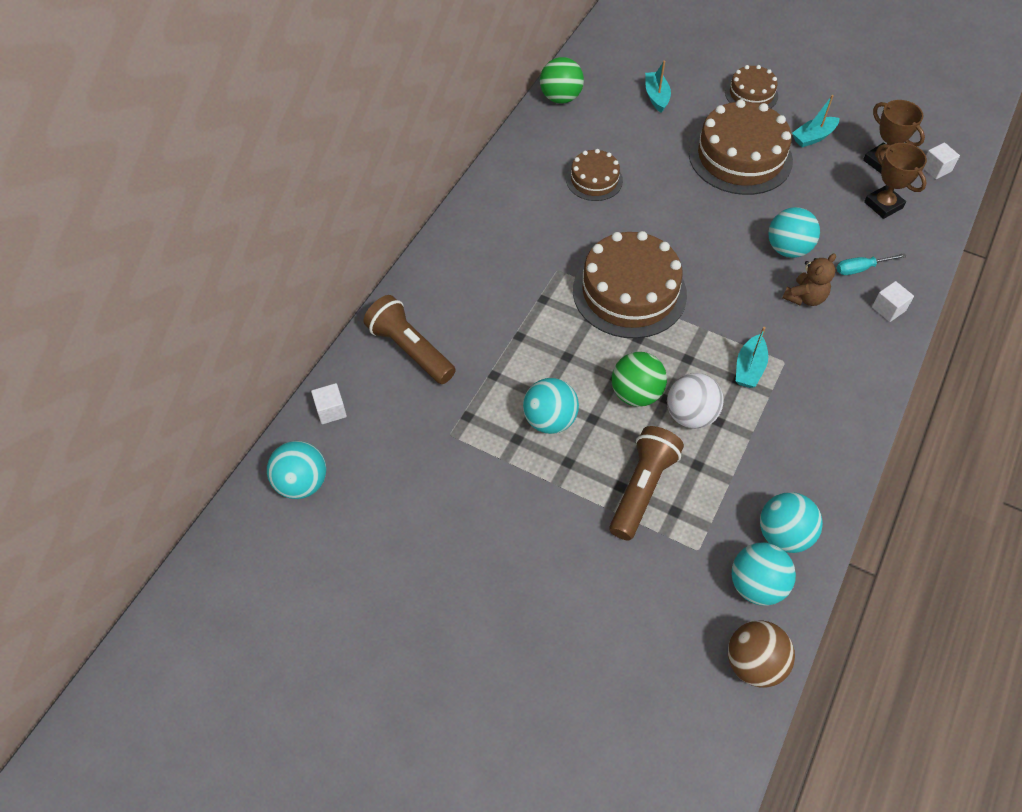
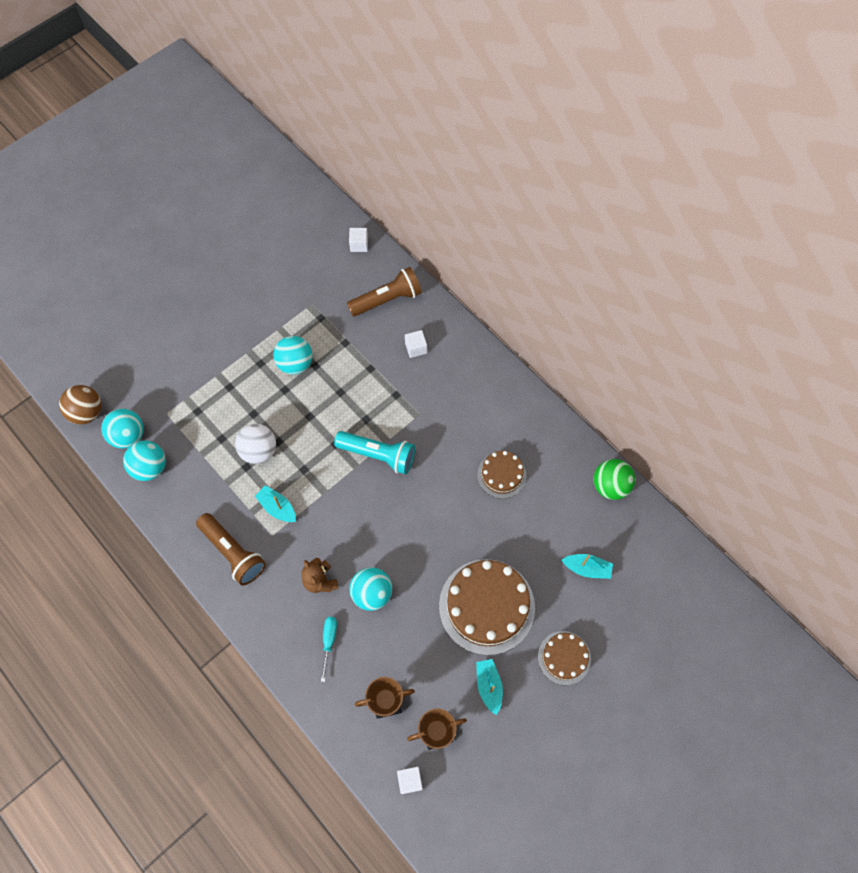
camera: 110 degrees right, 10 degrees up
(302, 483) = (314, 219): turquoise ball -> none
(629, 292) = (378, 455): brown cake -> turquoise flashlight
(636, 394) = (291, 423): green ball -> none
(642, 488) = (221, 398): brown flashlight -> brown flashlight (233, 552)
(888, 309) = (282, 640): white cube -> white cube (416, 348)

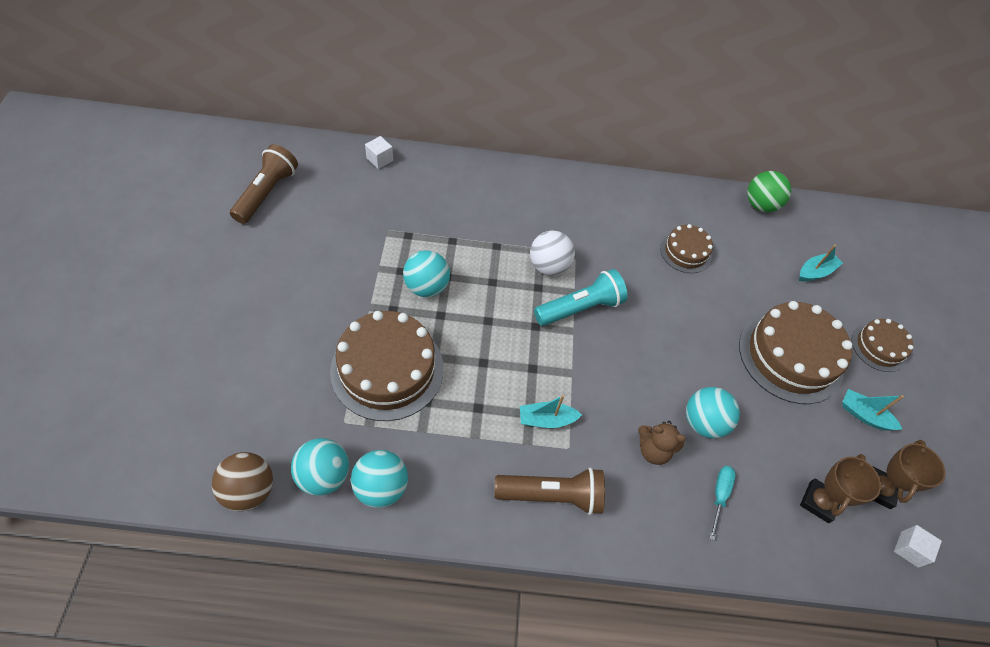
camera: 50 degrees left, 10 degrees down
(219, 400) = (387, 369): none -> brown cake
(259, 451) = (475, 384): white ball -> white ball (549, 266)
(329, 641) = (719, 495): turquoise screwdriver -> turquoise screwdriver turned 60 degrees clockwise
(387, 299) = (451, 185): brown flashlight -> brown flashlight (267, 193)
(416, 348) = (516, 206): white cube -> none

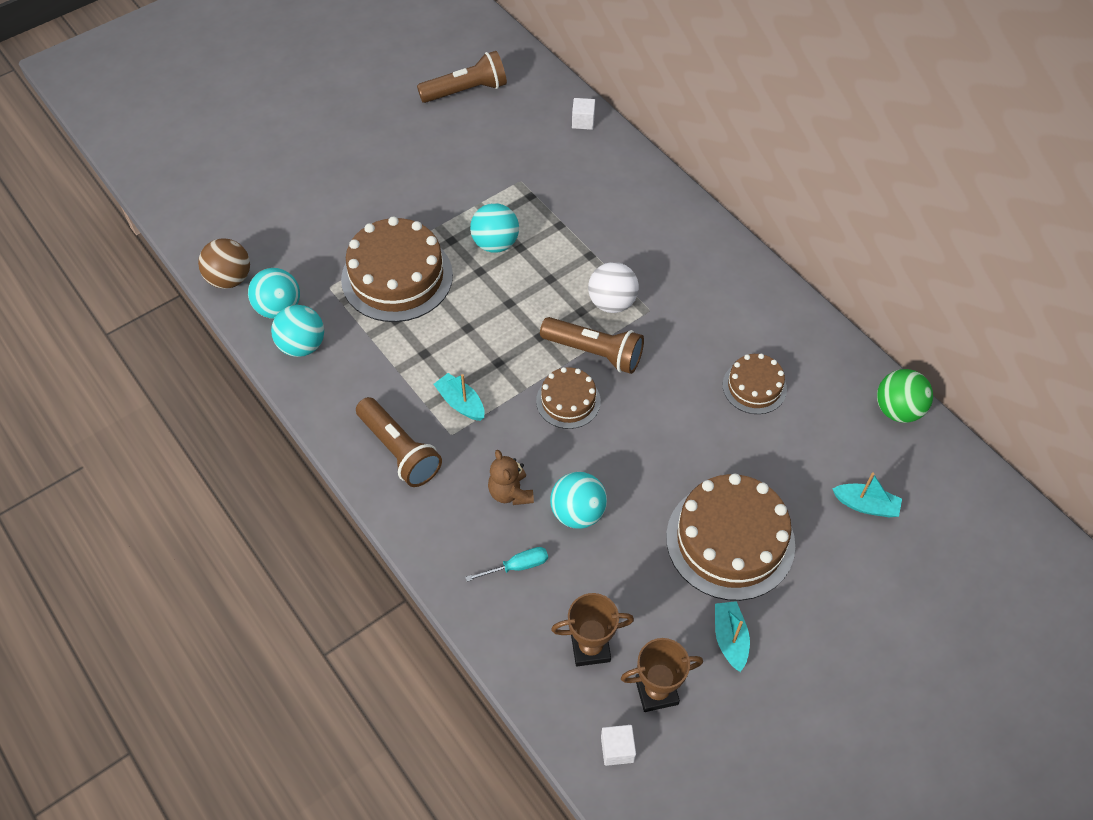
camera: 55 degrees right, 0 degrees up
(580, 308) = (594, 352): turquoise flashlight -> brown flashlight
(879, 347) = (833, 612): brown cake -> brown cake (568, 401)

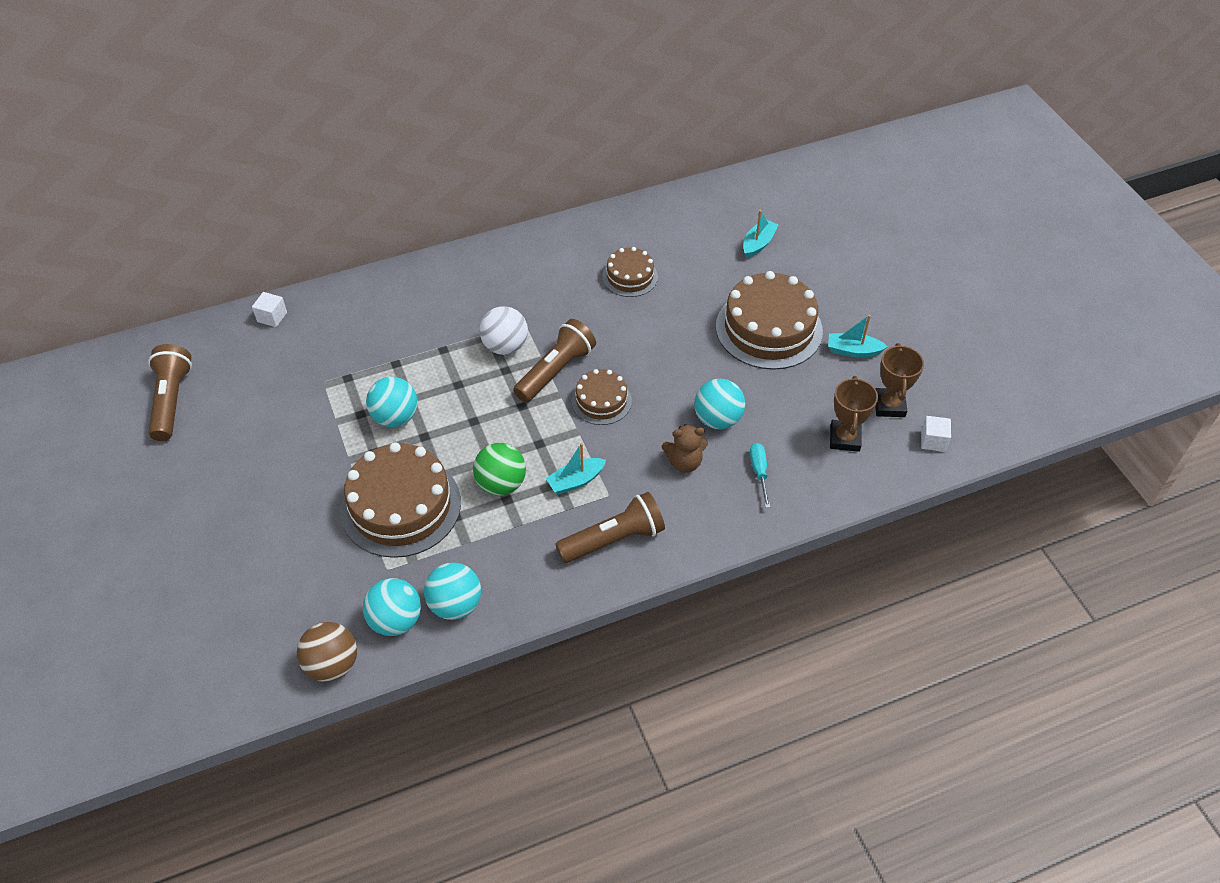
camera: 75 degrees left, 5 degrees down
(897, 410) = (680, 202): green ball -> green ball (501, 484)

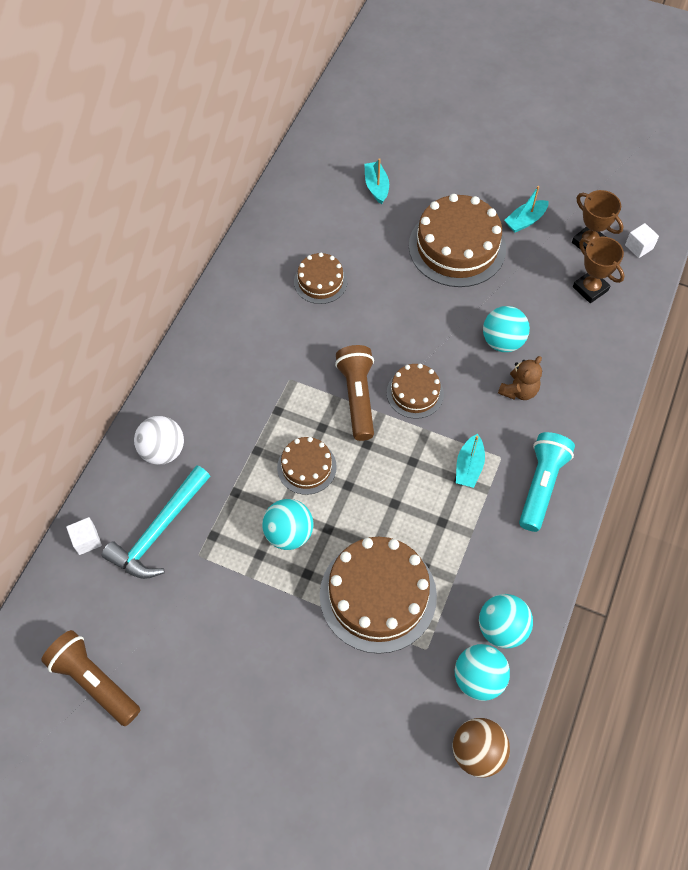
camera: 45 degrees left, 10 degrees up
(319, 347) = (159, 531): none -> turquoise hammer
(461, 386) = (306, 467): none -> brown cake
(501, 484) = (424, 514): green ball -> none
(505, 346) = (299, 409): white ball -> white ball (163, 450)
(613, 539) = (541, 485): brown flashlight -> turquoise flashlight
(759, 472) = (569, 357): turquoise screwdriver -> none

